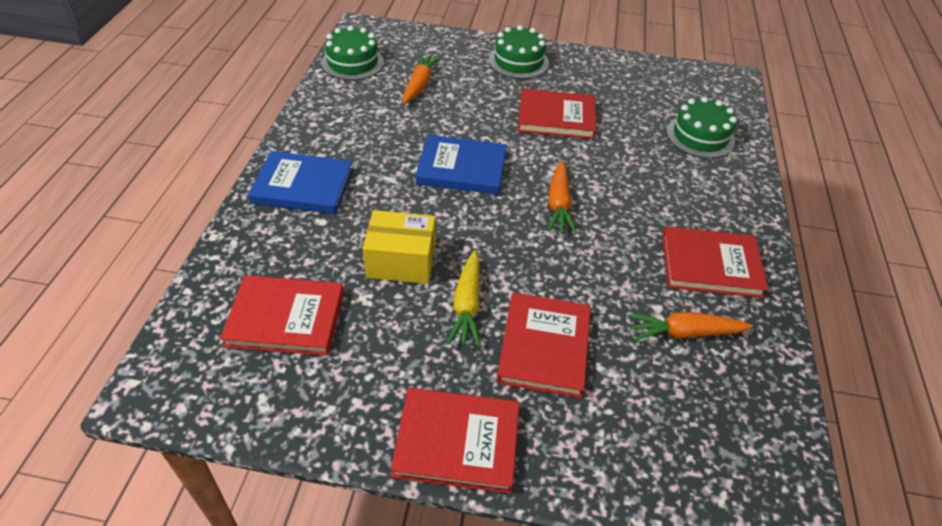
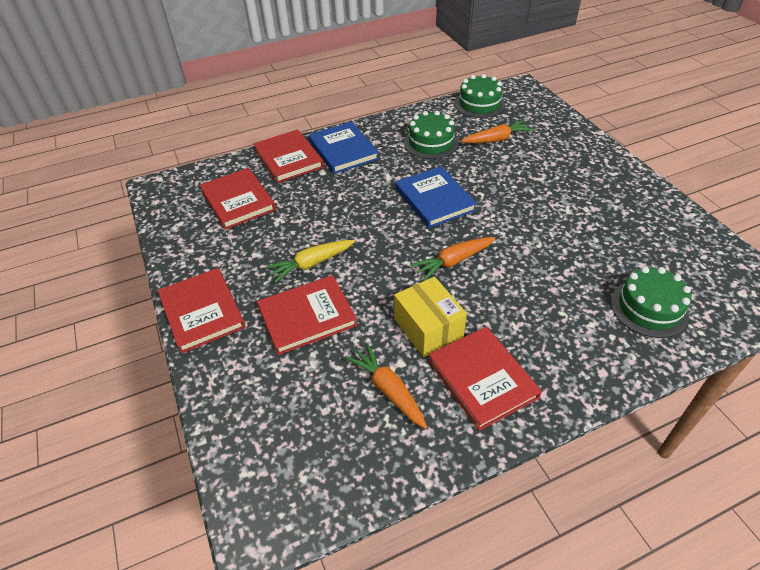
camera: 60 degrees right, 0 degrees up
(401, 261) = (321, 218): yellow box -> yellow box (428, 328)
(518, 61) = (593, 166): green cake -> green cake (431, 143)
(556, 117) = (552, 215): red book -> red book (288, 159)

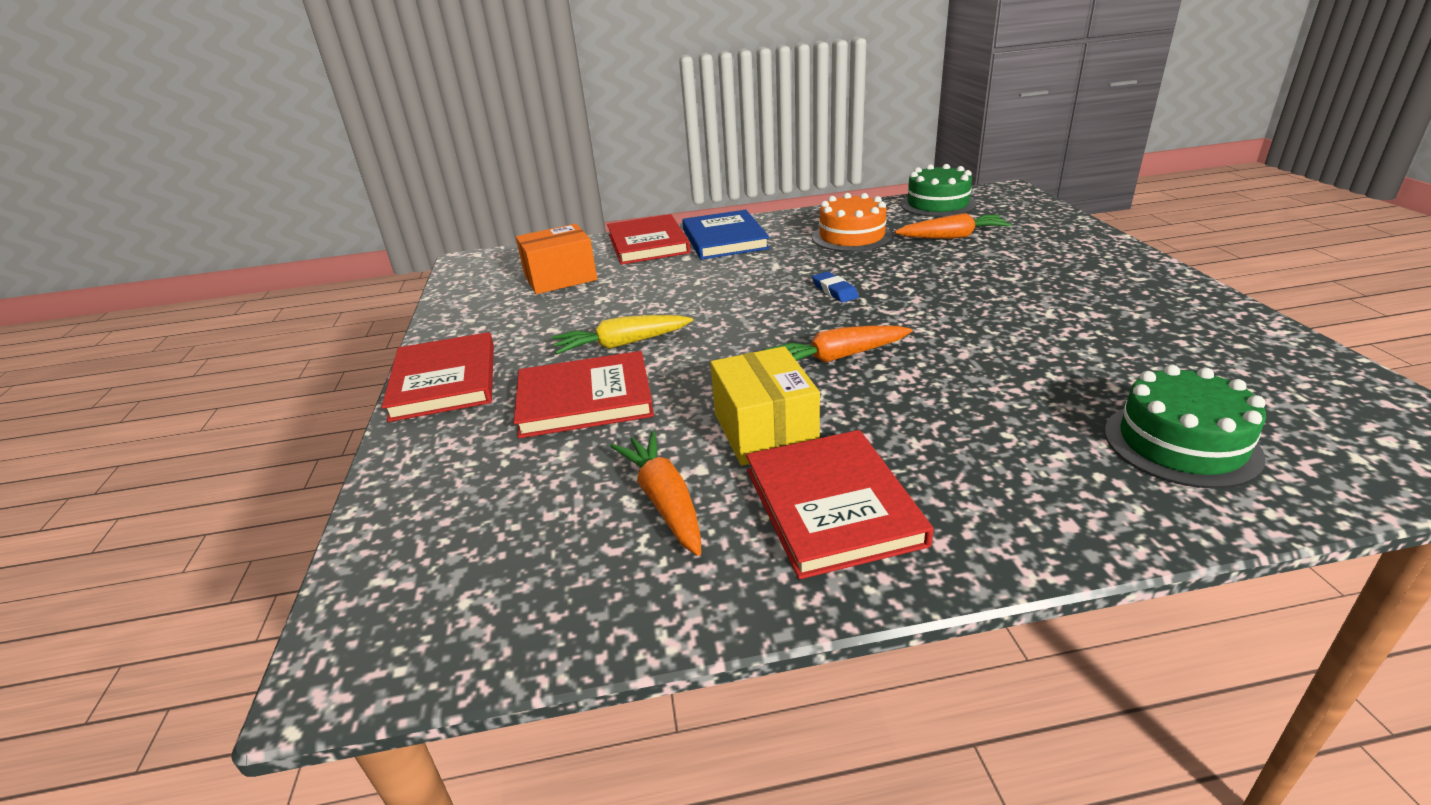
camera: 15 degrees right, 15 degrees down
(238, 201) = (560, 278): red book -> orange box
(431, 143) = (851, 237): green cake -> orange cake
(434, 199) = (834, 291): blue book -> blue eraser

